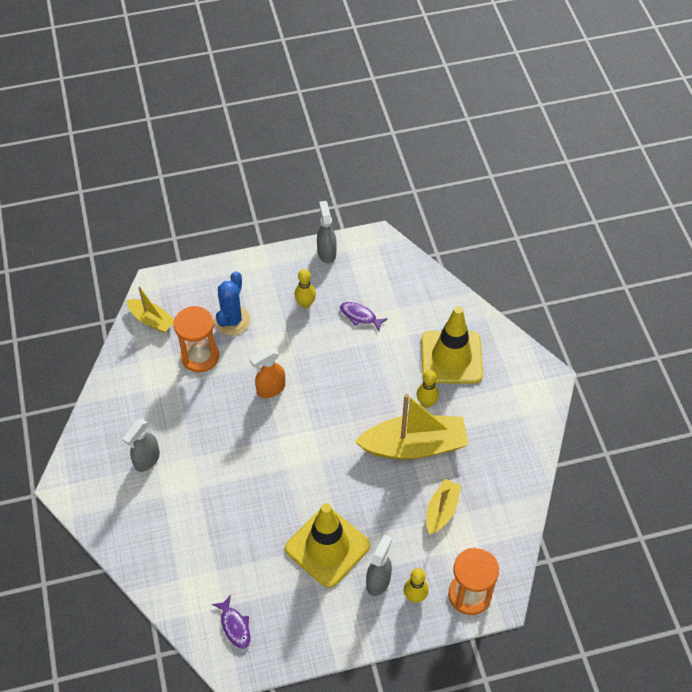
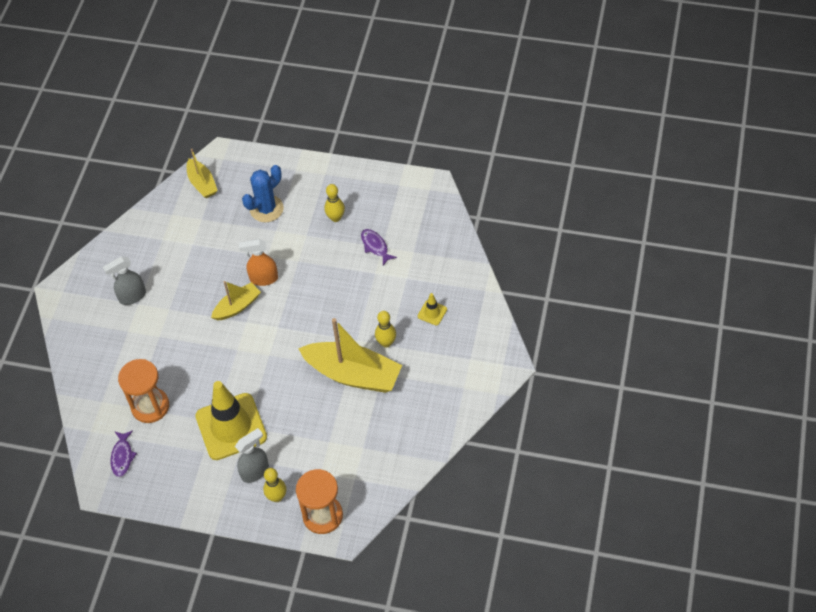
camera: 30 degrees right, 0 degrees up
(200, 356) = (223, 229): orange hourglass -> orange hourglass (150, 406)
(326, 252) = (381, 180): grey spray bottle -> none
(441, 510) = (342, 437): yellow boat -> yellow boat (237, 306)
(451, 357) = (432, 313): yellow traffic cone -> yellow traffic cone, size x0.41

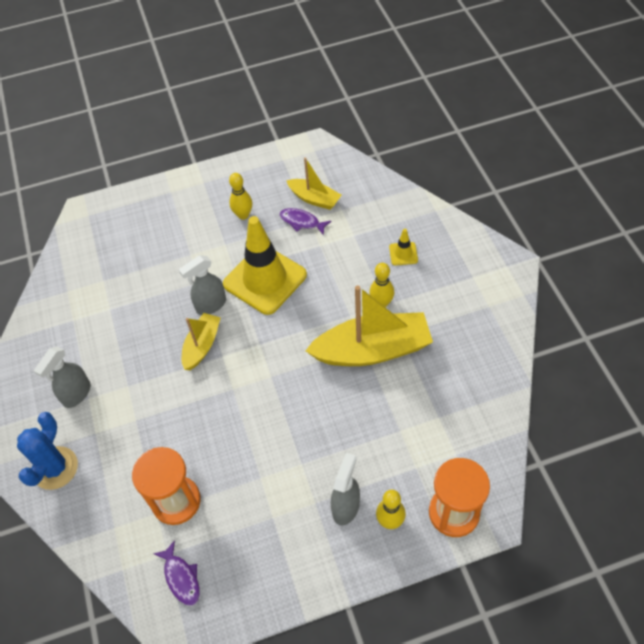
camera: 30 degrees left, 0 degrees up
(202, 183) = (81, 247): yellow boat -> yellow boat (314, 199)
(231, 426) = (284, 473): yellow traffic cone -> yellow traffic cone (265, 279)
(263, 279) = (210, 305): orange spray bottle -> grey spray bottle
(266, 209) = (166, 239): blue cactus -> blue cactus (55, 468)

